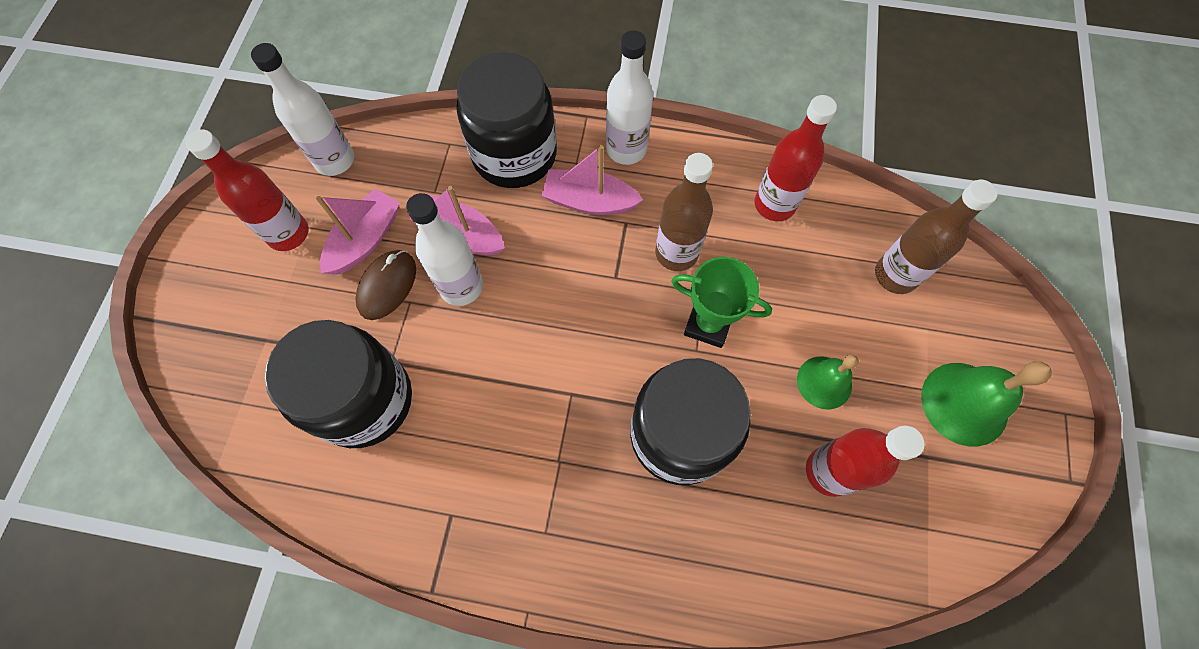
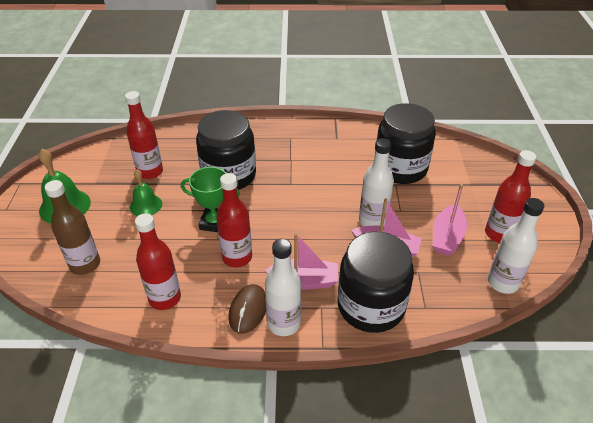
camera: 170 degrees right, 25 degrees down
(387, 286) = (418, 216): brown mouse -> brown mouse (248, 310)
(676, 253) = (237, 257): brown bottle -> red bottle

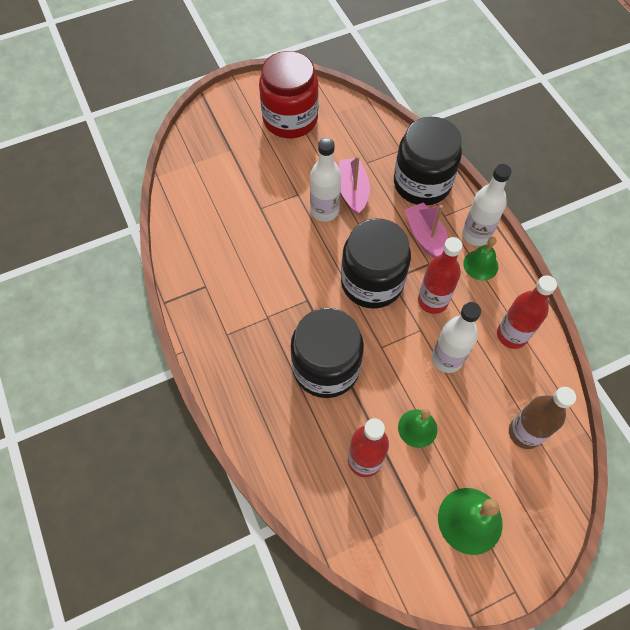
camera: 115 degrees left, 20 degrees up
(214, 222) = (402, 344): green trophy -> none
(248, 310) = (480, 265): brown mouse -> green bell
(400, 168) = (233, 211): black jar -> black jar (372, 282)
(447, 237) = (314, 152): pink boat -> none
(499, 234) = (290, 119): red bottle -> red jar
(503, 282) = (346, 108): white bottle -> white bottle (447, 358)

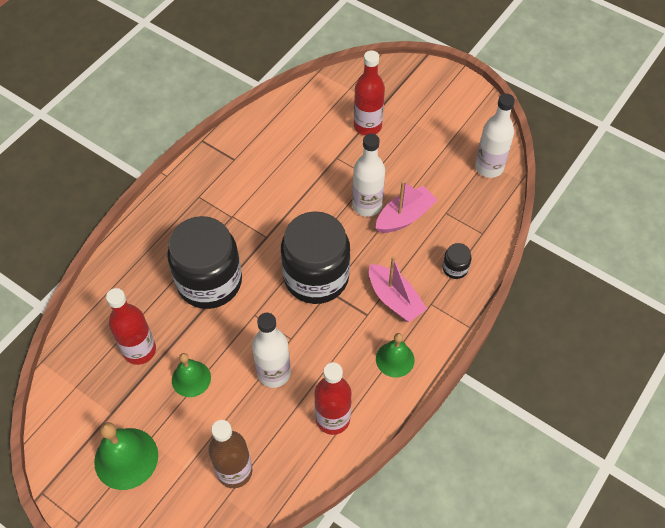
camera: 60 degrees right, 5 degrees down
(290, 119) = (449, 131): red jar -> none
(422, 183) = (455, 268): black jar -> black jar, size x0.40
(426, 237) = (394, 299): pink boat -> pink boat turned 105 degrees clockwise
(432, 301) = (327, 335): red bottle -> red bottle (367, 126)
(476, 234) = (427, 340): white bottle -> white bottle (489, 167)

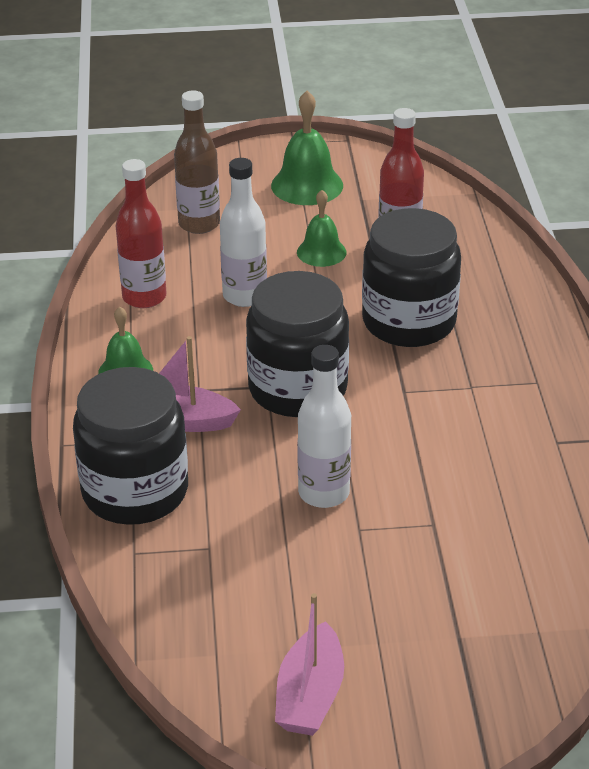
camera: 140 degrees right, 20 degrees down
(367, 126) = (442, 593): red bottle -> none
(404, 217) = (260, 509): pink boat -> pink boat (310, 695)
(455, 268) = (135, 491): black jar -> black jar, size x2.49
(489, 167) = (202, 648): white bottle -> none

